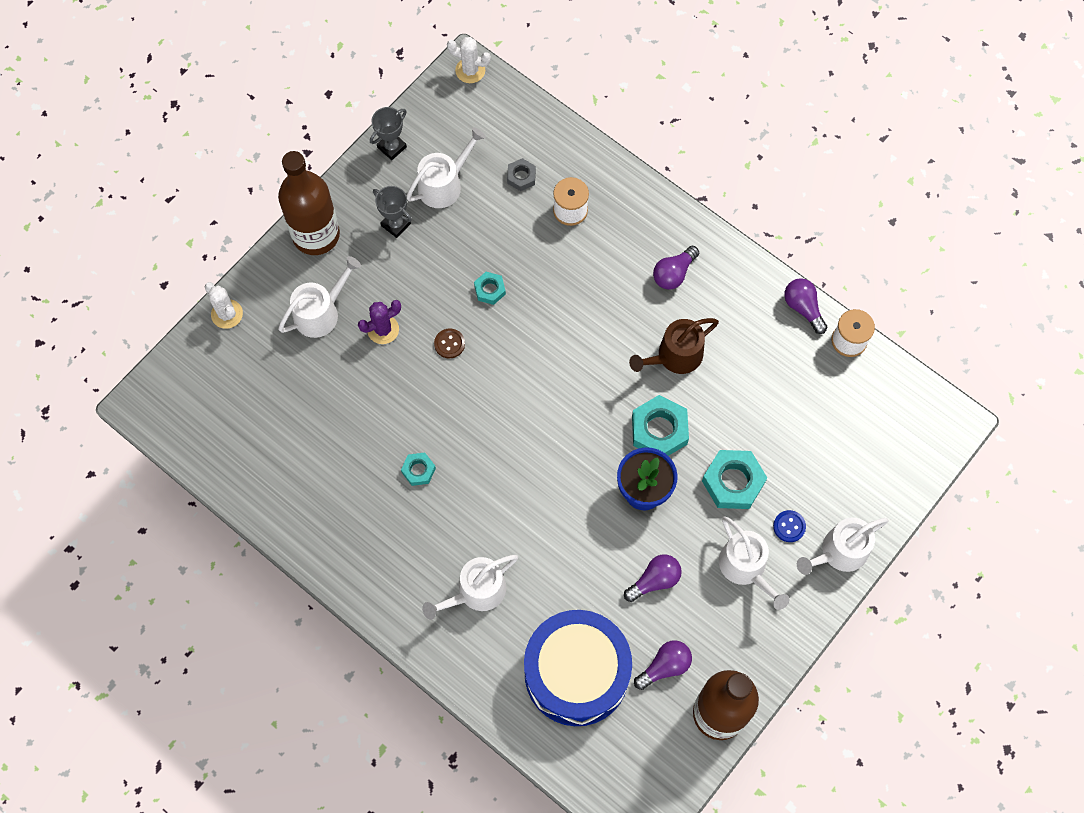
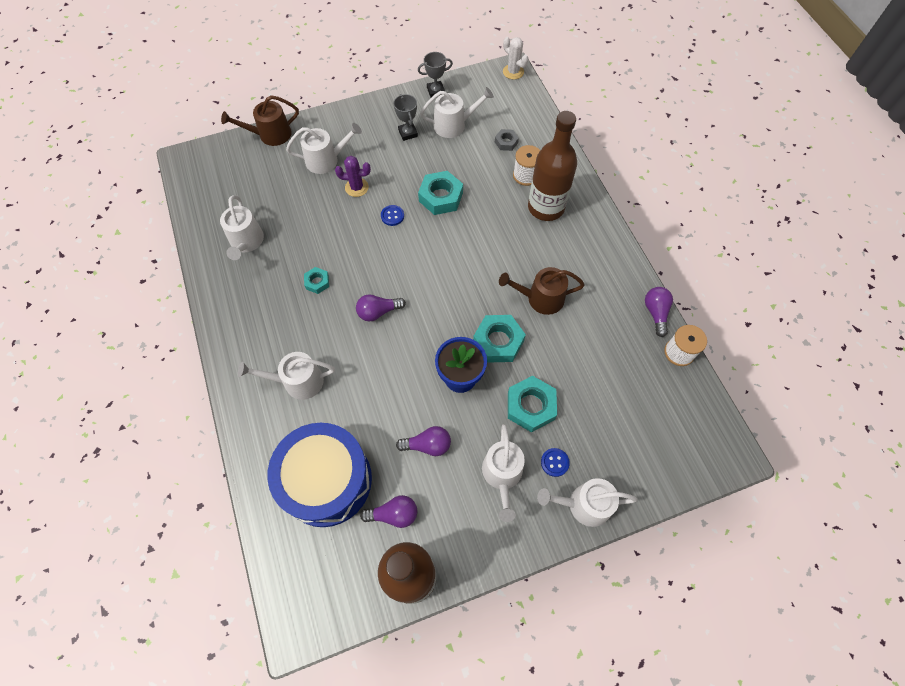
camera: 30 degrees right, 5 degrees down
(227, 314) = (271, 135): white cactus -> brown watering can
(301, 467) = (246, 242): none -> white watering can
(316, 235) = (355, 117): brown bottle -> brown bottle (546, 207)
(449, 344) = (392, 216): brown button -> blue button
(490, 290) = (441, 197): turquoise nut -> turquoise nut, size x1.83
(673, 273) = (573, 246): purple light bulb -> purple light bulb (378, 312)

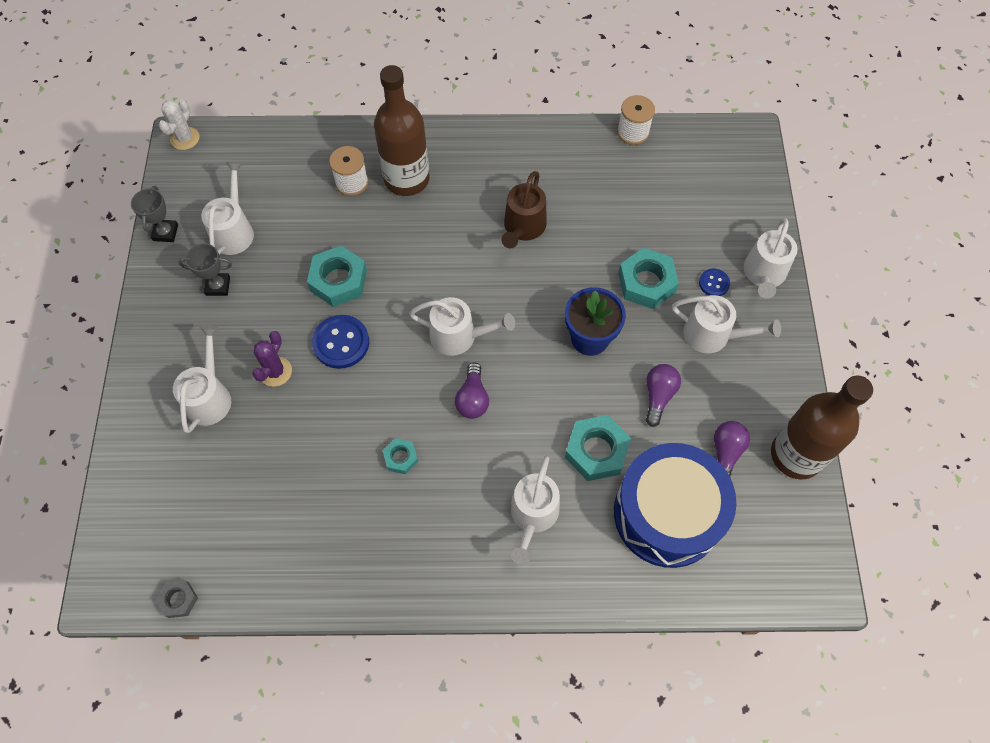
camera: 70 degrees left, 0 degrees up
(246, 242) = (297, 533): white watering can -> white watering can (458, 336)
(271, 135) = (123, 458): brown watering can -> none
(392, 216) = (341, 343): blue button -> blue button, size x1.80
(498, 341) = (560, 286): turquoise nut -> turquoise nut (596, 451)
(506, 142) = (292, 185): grey nut -> grey nut (178, 600)
(513, 72) = (185, 138): white cactus -> white cactus turned 45 degrees counterclockwise
(655, 313) = (582, 133): purple light bulb -> none

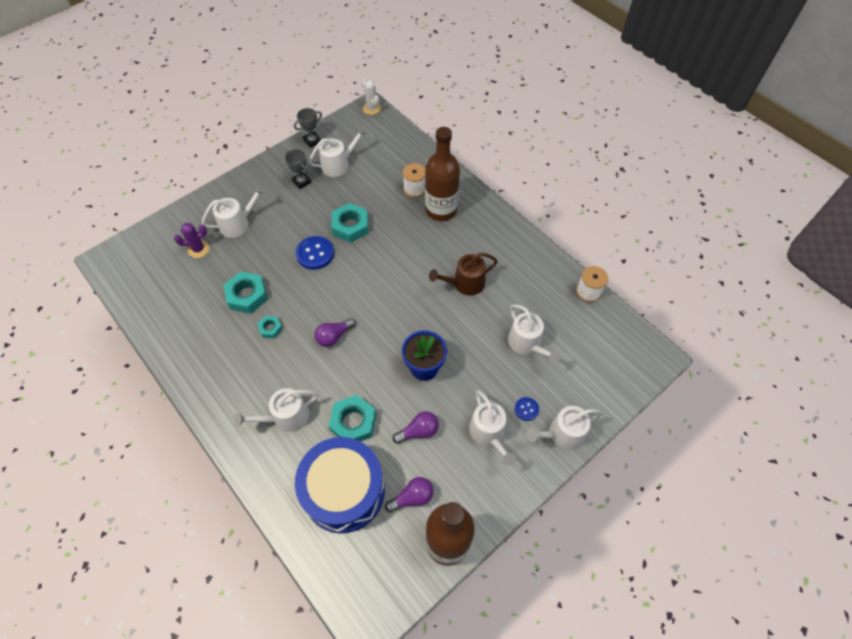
camera: 50 degrees right, 5 degrees down
(178, 600) = (121, 291): grey nut -> none
(185, 138) = (372, 108): white cactus -> white cactus turned 75 degrees clockwise
(275, 371) = (274, 239): purple cactus -> purple cactus (198, 249)
(458, 336) = (366, 302): white watering can -> white watering can (527, 344)
(646, 283) = (490, 371): turquoise nut -> turquoise nut (247, 295)

